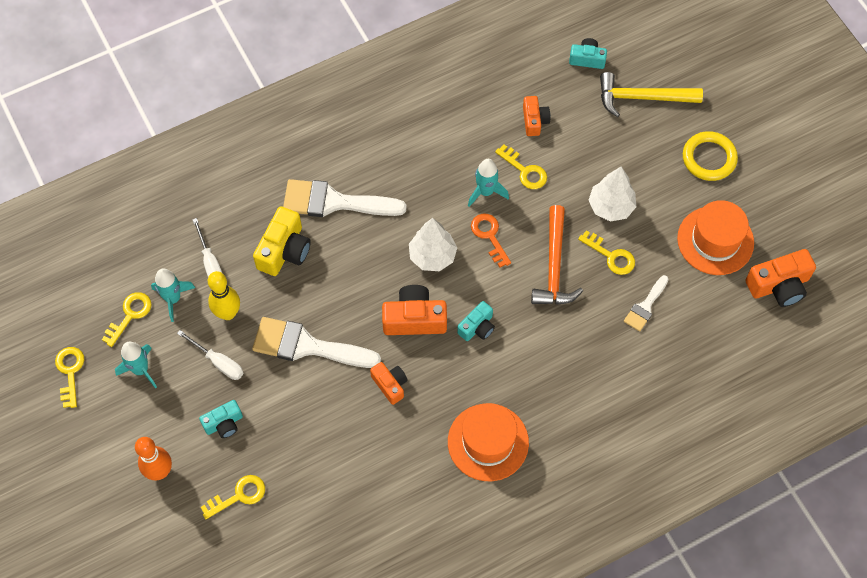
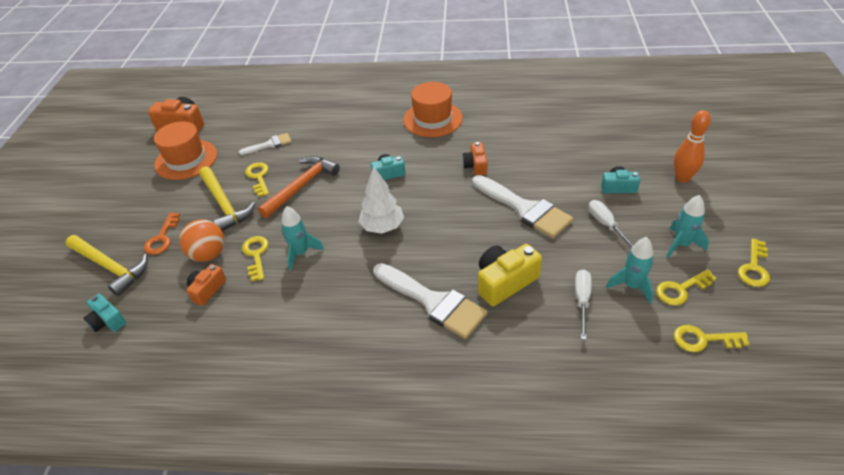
camera: 145 degrees left, 20 degrees down
(228, 313) = (582, 255): yellow bowling pin -> none
(238, 496) = (623, 147): yellow key -> yellow key (703, 339)
(414, 319) = (429, 194): orange camera -> none
(489, 236) = (328, 222): orange key -> orange key (162, 238)
(568, 150) = (208, 254): none -> orange ball
(611, 207) = (224, 204): white tree -> yellow hammer
(709, 158) = (125, 205): yellow ring -> none

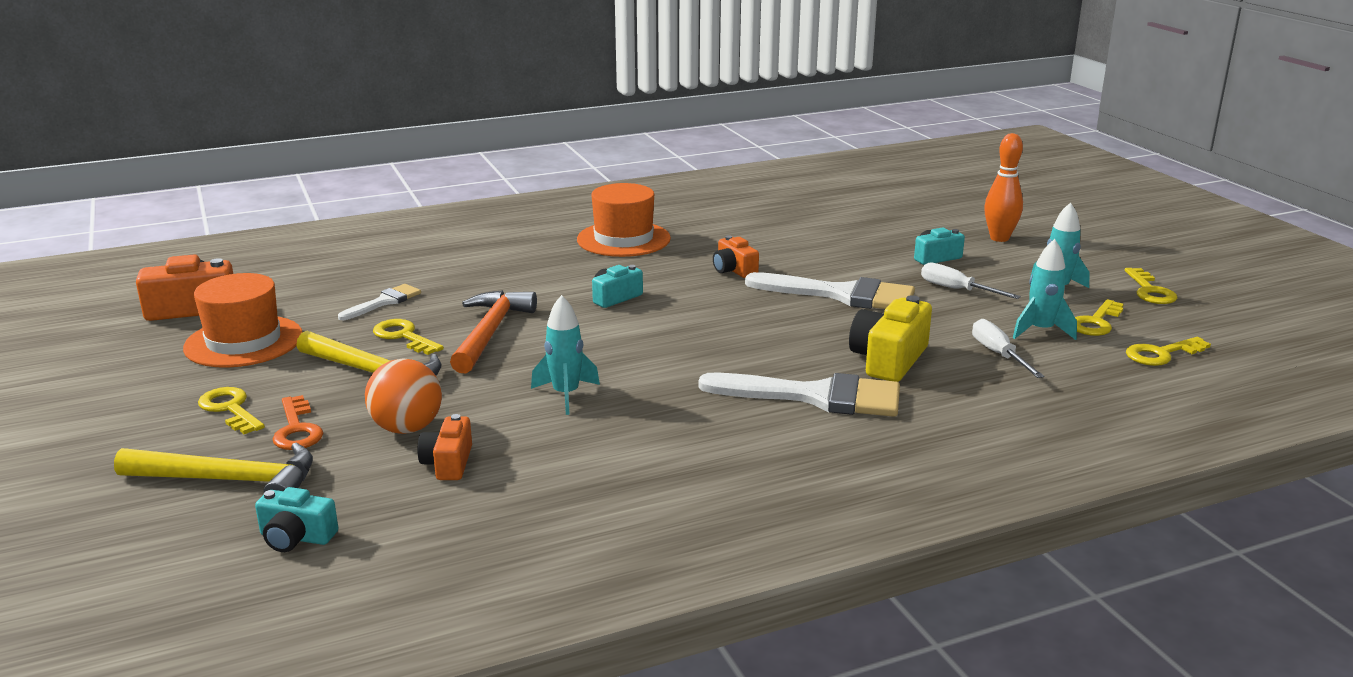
camera: 30 degrees left, 20 degrees down
(256, 255) = (493, 412): yellow key -> yellow key (230, 409)
(382, 227) = (664, 347): white tree -> none

